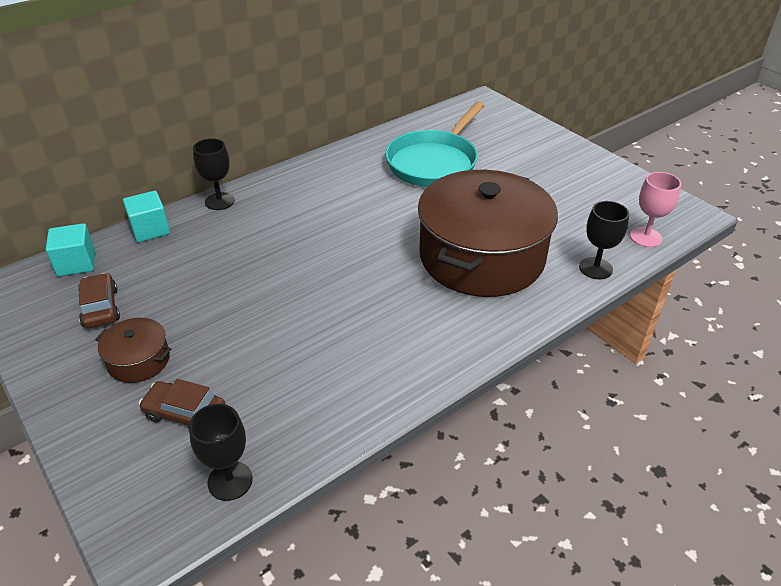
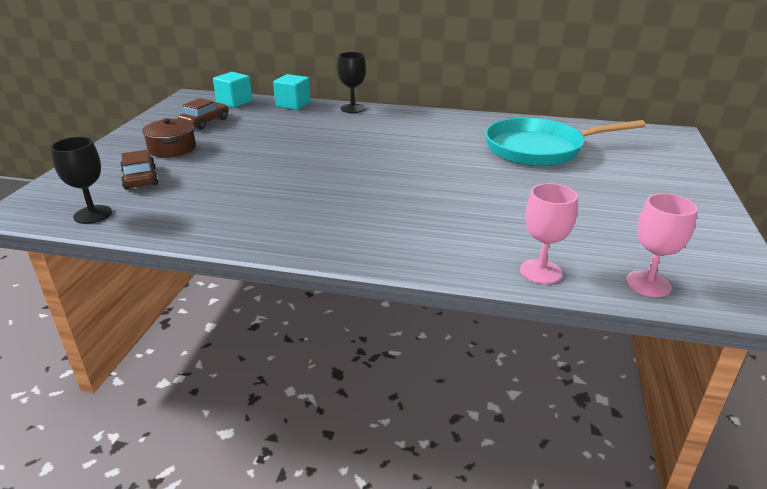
camera: 50 degrees right, 10 degrees down
(481, 257) = (455, 211): brown pot -> none
(595, 268) = (540, 271): black goblet -> pink goblet

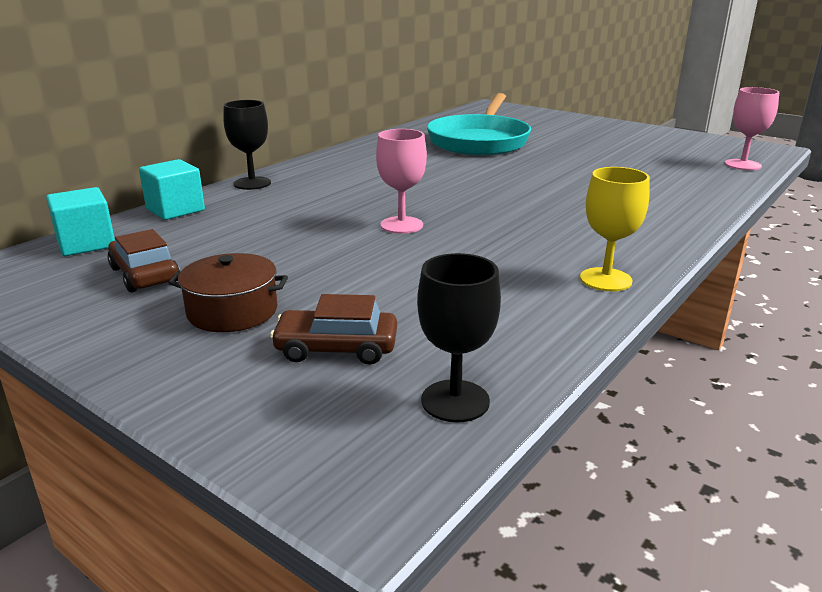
camera: 65 degrees left, 5 degrees down
(263, 237) = (605, 279): none -> yellow goblet
(540, 271) = (718, 187): pink goblet -> pink goblet (401, 225)

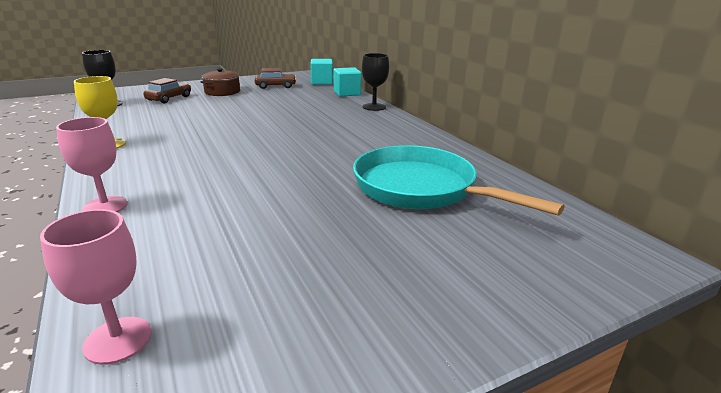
camera: 115 degrees right, 0 degrees up
(401, 225) = (256, 123): pink goblet -> pink goblet (105, 206)

